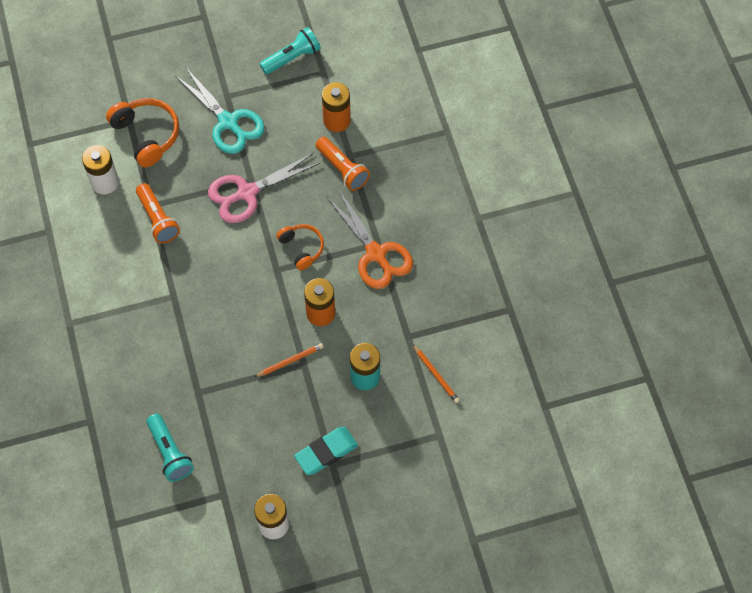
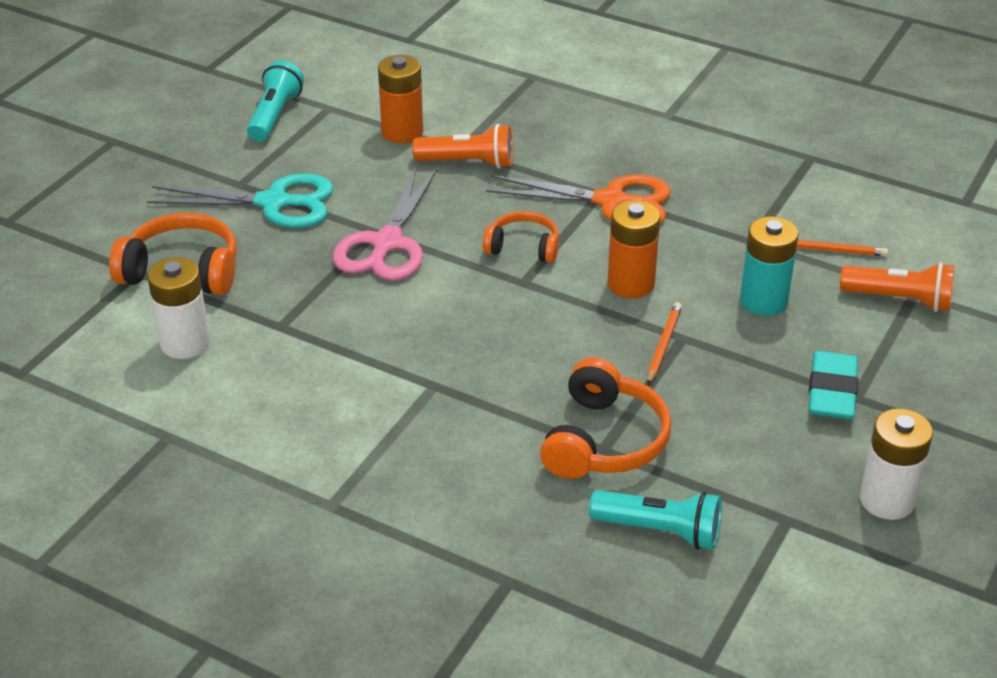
camera: 45 degrees left, 25 degrees down
(158, 219) = (308, 332): orange flashlight -> orange flashlight (899, 300)
(203, 388) = (604, 440): none -> orange headphones

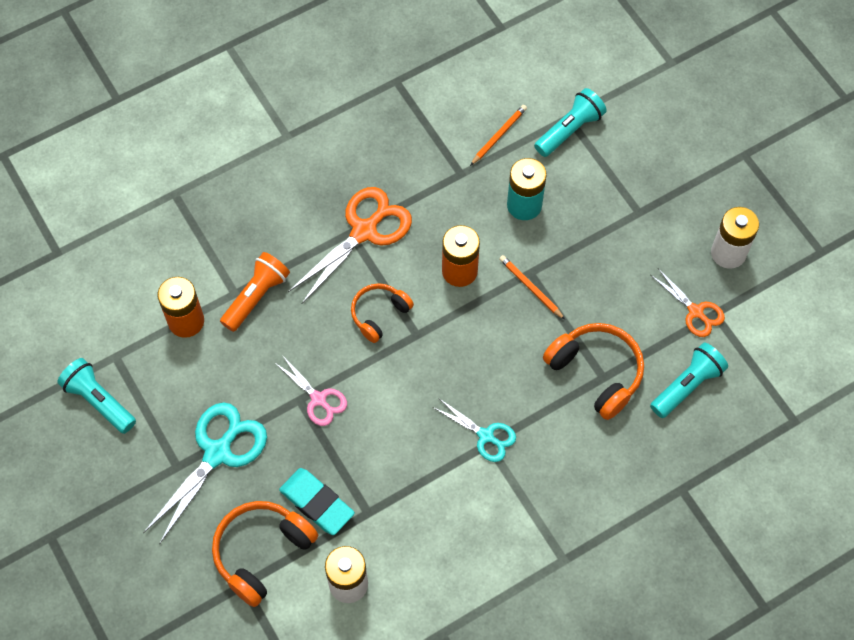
camera: 60 degrees left, 25 degrees up
(387, 243) = (318, 399): pink scissors -> pink scissors, size x0.58
(443, 379) = (486, 436): none -> turquoise scissors
(772, 500) = (695, 311): none -> orange scissors
(831, 391) = (627, 222): turquoise eraser -> turquoise eraser (317, 503)
(899, 300) = (569, 130): orange flashlight -> turquoise flashlight

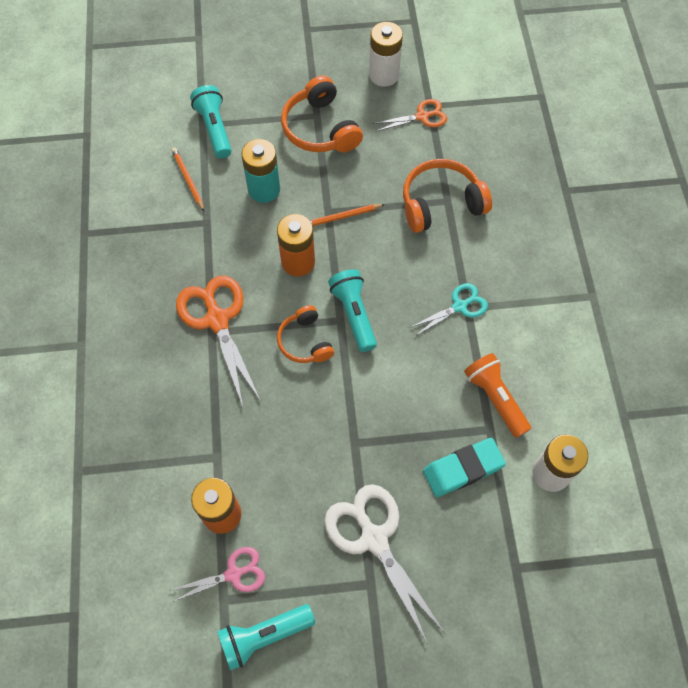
camera: 65 degrees left, 0 degrees up
(218, 453) = (374, 539): turquoise scissors -> white scissors
(256, 296) = (231, 439): orange flashlight -> orange flashlight (495, 398)
(262, 552) = (491, 538): orange headphones -> orange headphones (320, 128)
(318, 399) = (362, 426): pink scissors -> pink scissors (233, 574)
(687, 385) = (481, 149): turquoise flashlight -> turquoise flashlight (354, 314)

